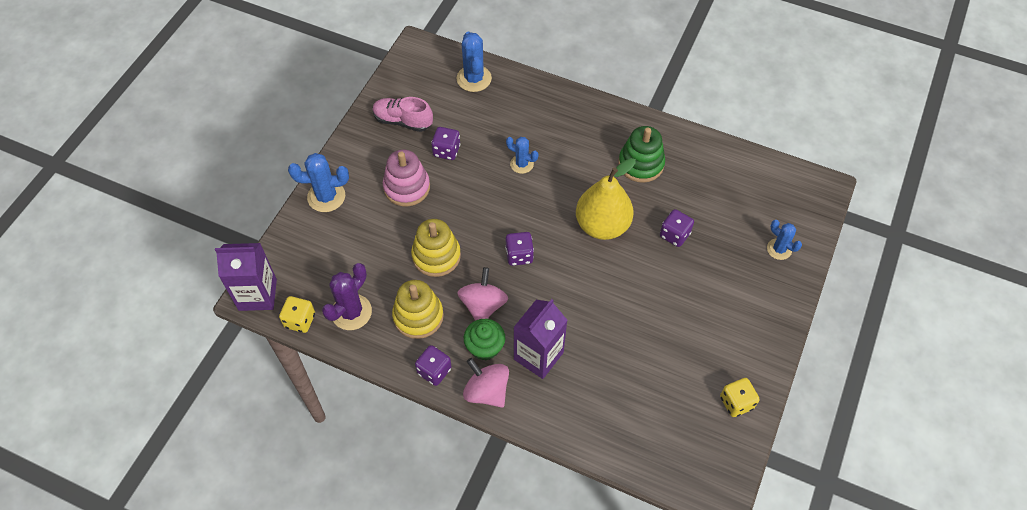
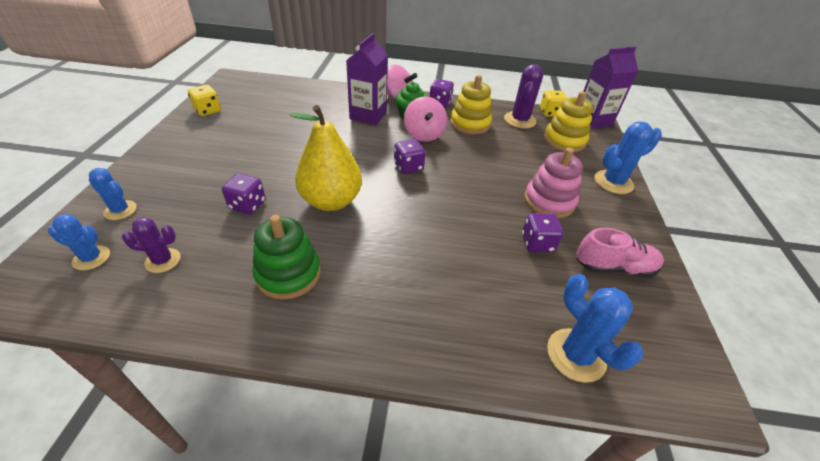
camera: 160 degrees right, 15 degrees down
(436, 256) = (481, 157): yellow stacking toy -> yellow stacking toy (564, 140)
(521, 164) = (443, 245): blue cactus -> blue cactus (91, 258)
(730, 192) = (163, 260): none -> purple cactus

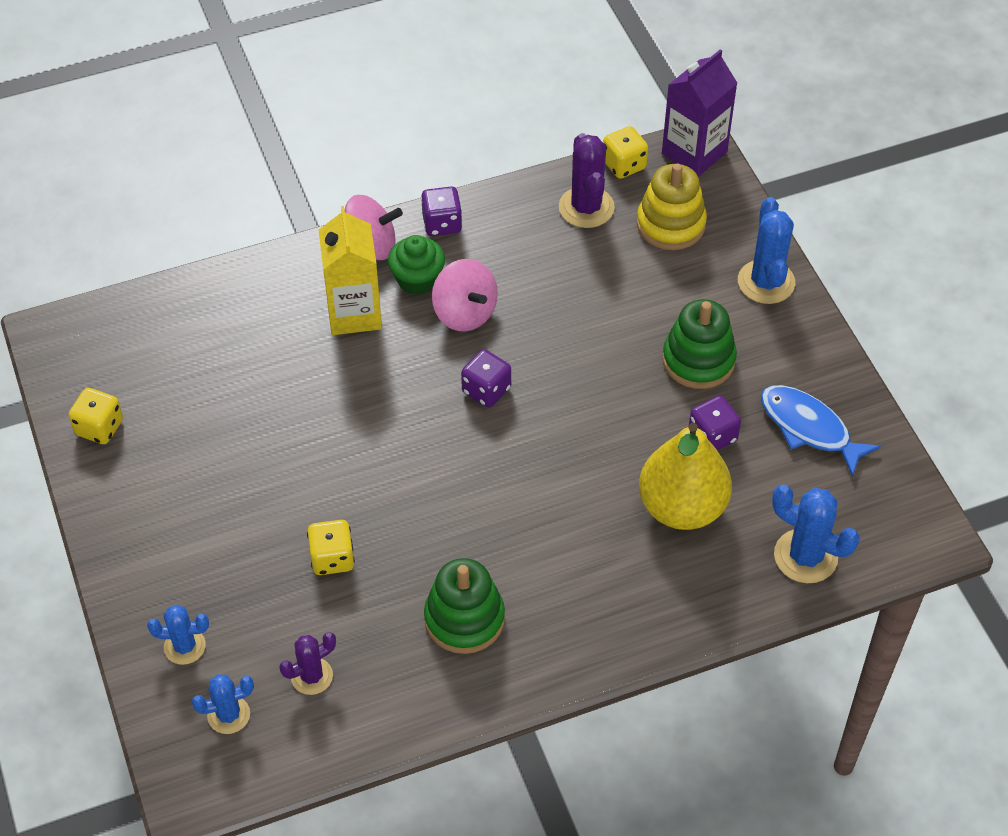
camera: 25 degrees left, 10 degrees up
(247, 205) = (332, 558): purple dice -> yellow dice
(331, 201) = (430, 499): yellow pear -> yellow pear (682, 507)
(368, 116) = (354, 313): purple carton -> yellow carton
(470, 124) = (517, 254): yellow stacking toy -> none
(549, 201) = (698, 360): pink stacking toy -> green stacking toy
(613, 182) = (766, 282): blue cactus -> blue cactus turned 45 degrees counterclockwise
(614, 267) = (809, 428): pink shoe -> blue fish

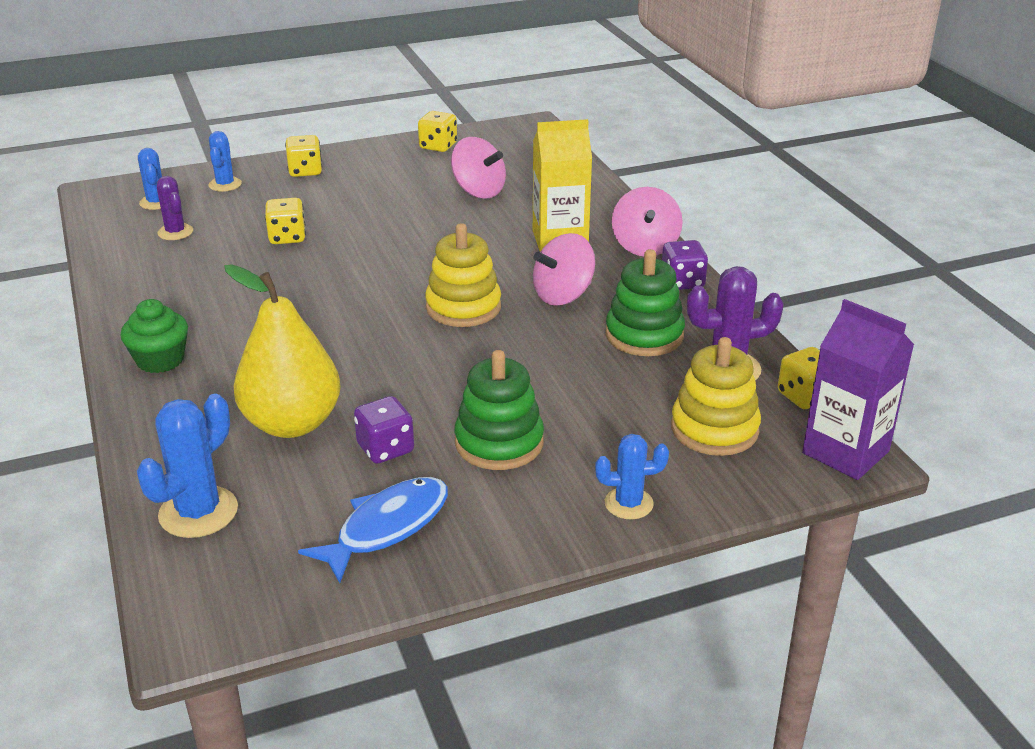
camera: 90 degrees right, 20 degrees down
(155, 563) = (305, 171): none -> yellow dice
(231, 384) = (478, 191): none -> pink spinning top
(417, 279) = (605, 270): green cupcake -> green cupcake (160, 360)
(464, 619) = (202, 297): green stacking toy -> green stacking toy (644, 335)
(486, 390) = (463, 307): purple dice -> yellow stacking toy
(766, 282) = (628, 503): blue cactus -> blue cactus, size x0.63

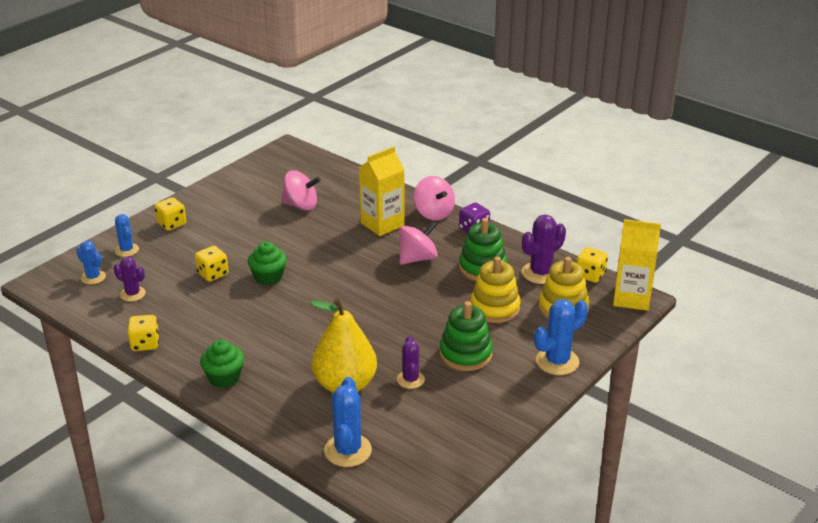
camera: 30 degrees left, 0 degrees up
(347, 260) = (268, 277): none -> green cupcake
(385, 449) = (410, 379): purple dice -> purple cactus
(387, 527) = (454, 419): blue fish -> none
(438, 146) = (241, 180): yellow dice -> yellow dice (145, 344)
(463, 307) = (369, 284): yellow stacking toy -> yellow stacking toy (494, 308)
(563, 295) = (417, 258): pink spinning top -> pink spinning top turned 150 degrees counterclockwise
(628, 503) = (557, 361): blue cactus -> blue cactus, size x1.58
(845, 452) = (631, 298): purple carton -> yellow carton

